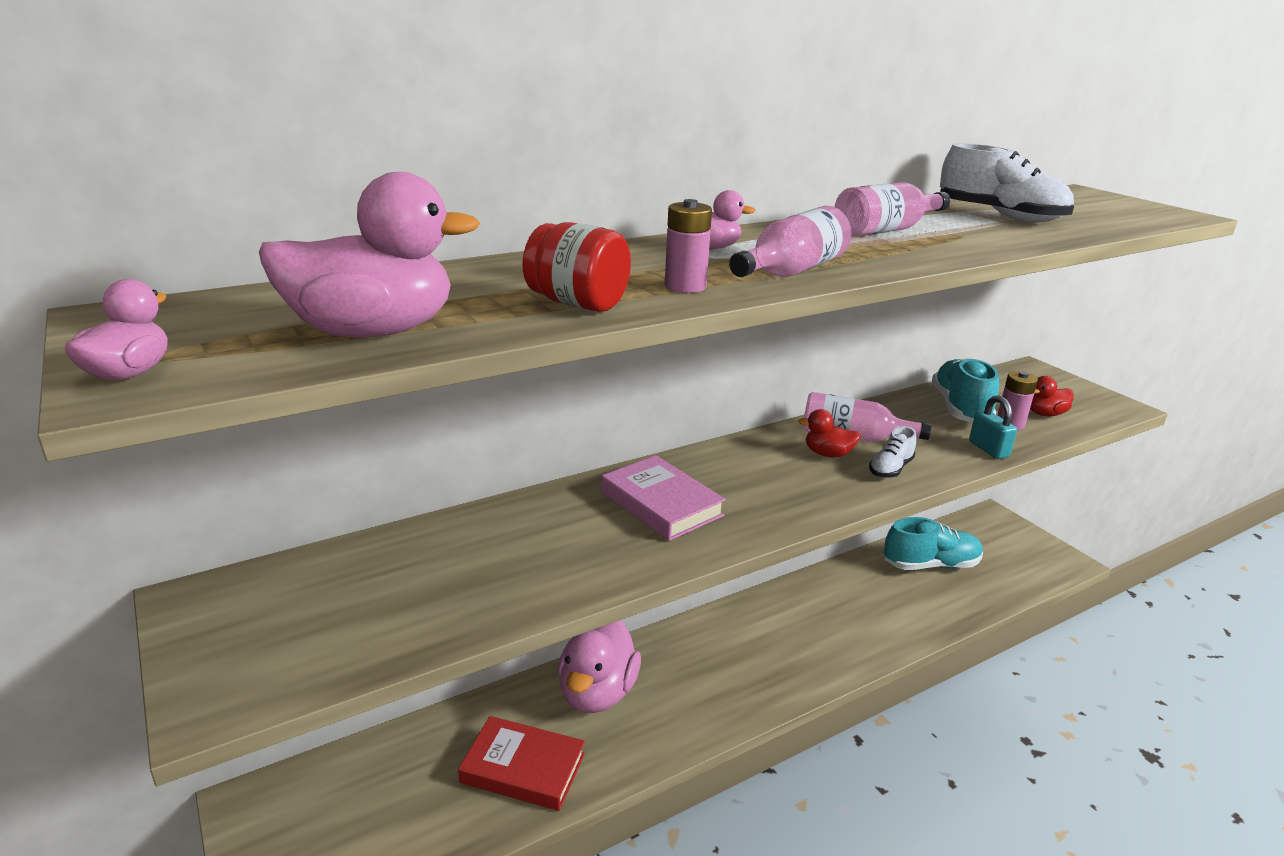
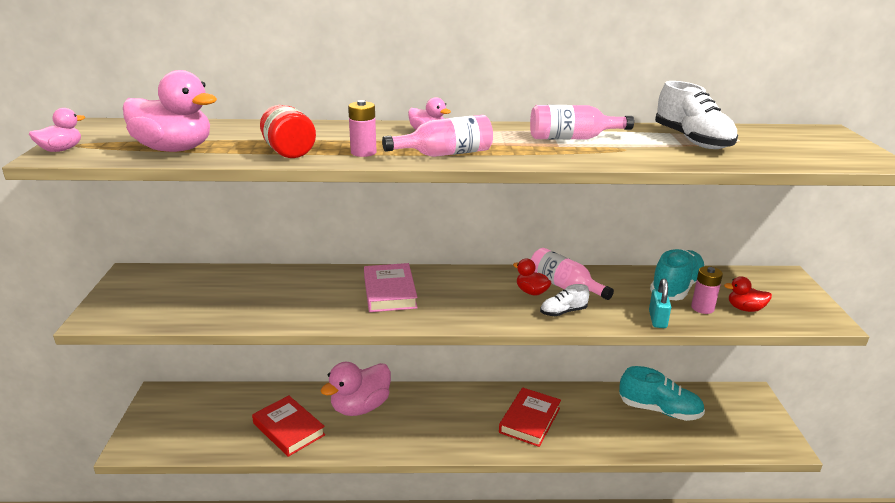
camera: 30 degrees right, 0 degrees up
(816, 628) = (530, 420): none -> red book

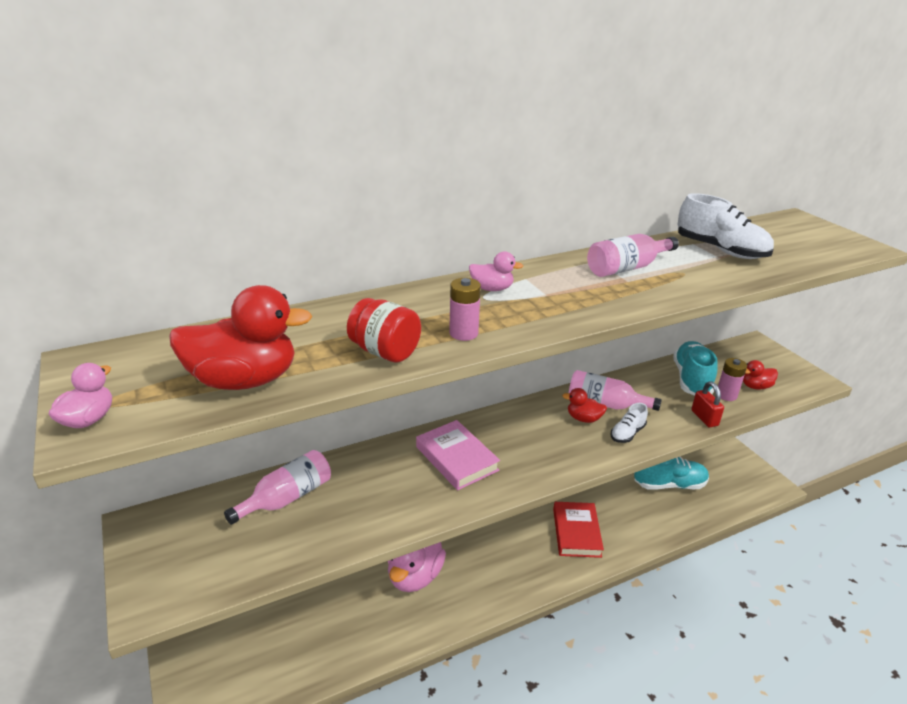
camera: 25 degrees left, 5 degrees up
(174, 149) = (244, 380): pink duck -> red duck
(289, 429) = (359, 629): red book -> none
(445, 154) = (544, 316): pink bottle -> pink bottle (287, 498)
(657, 319) = (704, 418): turquoise padlock -> red padlock

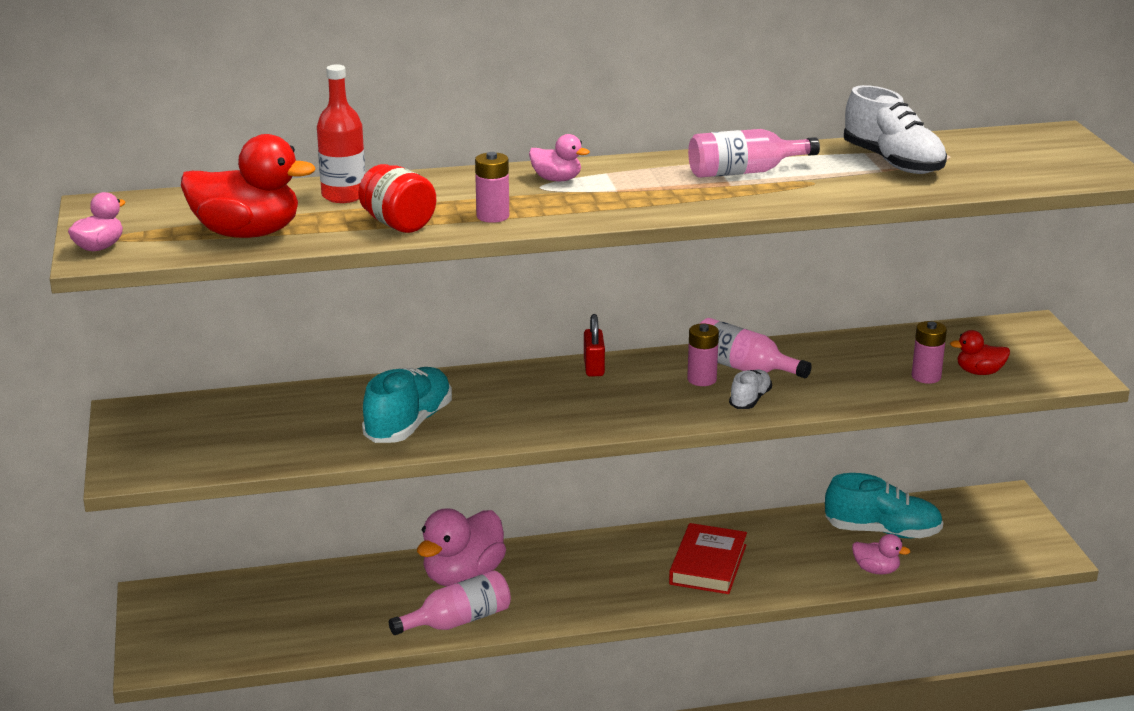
camera: 15 degrees right, 5 degrees down
(287, 498) = (295, 410): pink bottle -> pink bottle (458, 621)
(320, 324) = (344, 195): none -> red bottle
(456, 458) = (511, 399): pink book -> none
(583, 419) = (701, 379): red duck -> pink battery
(627, 433) = (750, 400): white shoe -> white shoe turned 150 degrees clockwise
(682, 518) = (876, 570): none -> pink duck
(691, 379) = (890, 355): turquoise shoe -> turquoise shoe (409, 424)
(704, 418) = (871, 396): red padlock -> red padlock (594, 367)

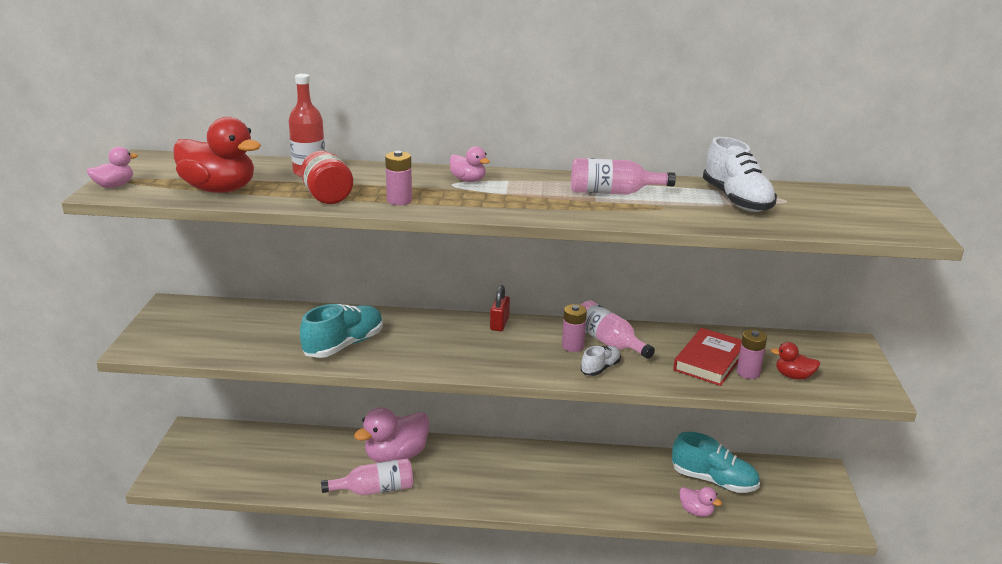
camera: 15 degrees right, 0 degrees up
(708, 564) = (571, 481): red book -> red book (709, 361)

